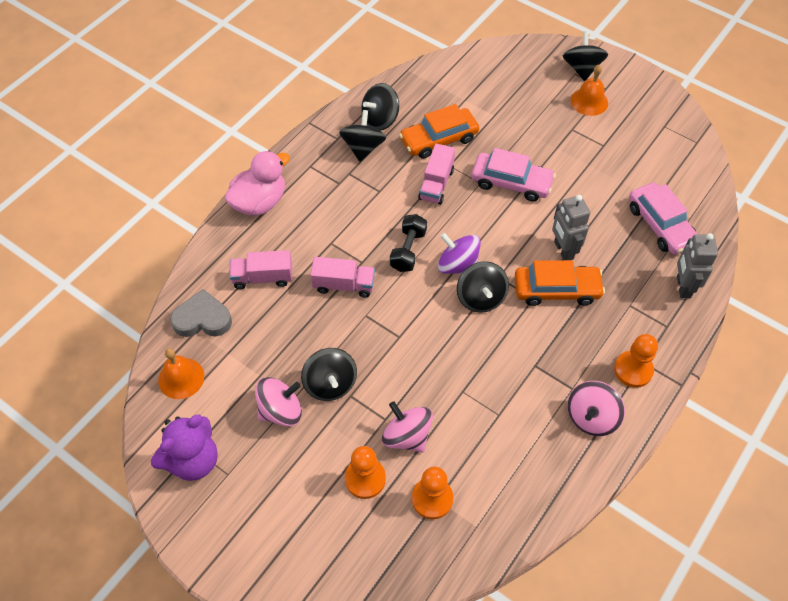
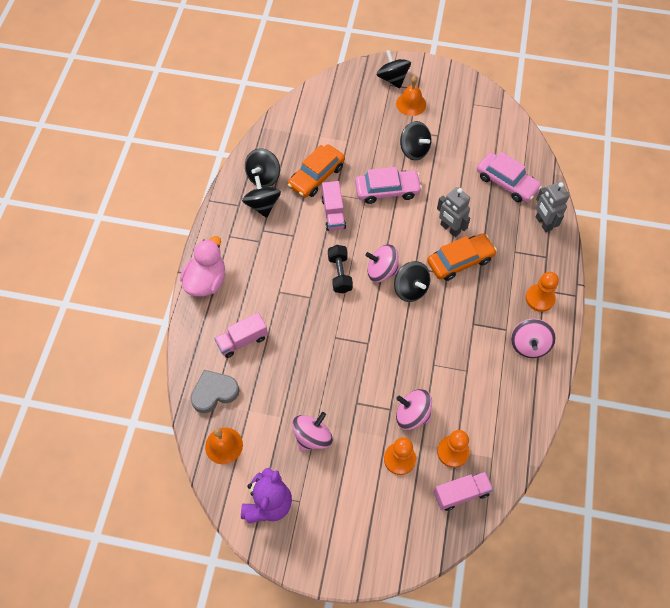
camera: 25 degrees left, 5 degrees up
(330, 384) = (337, 400): black spinning top -> black spinning top (414, 150)
(343, 285) = (306, 320): pink truck -> pink truck (461, 493)
(457, 265) = (381, 271): purple spinning top -> pink spinning top

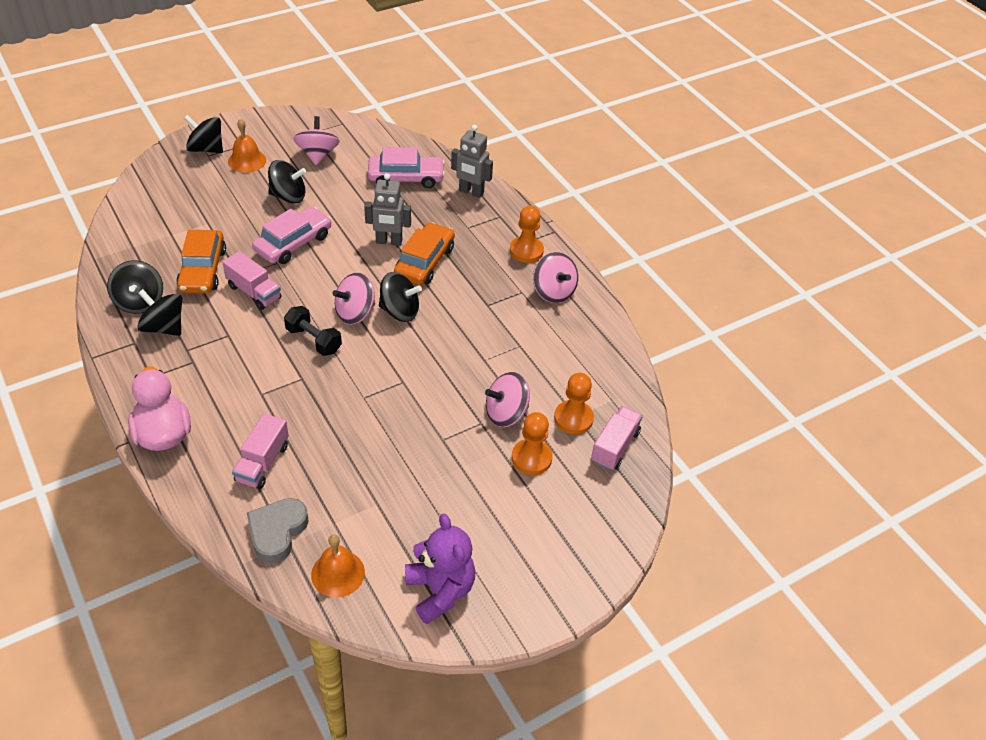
camera: 45 degrees left, 15 degrees down
(312, 437) = (427, 498): pink spinning top -> pink spinning top (317, 155)

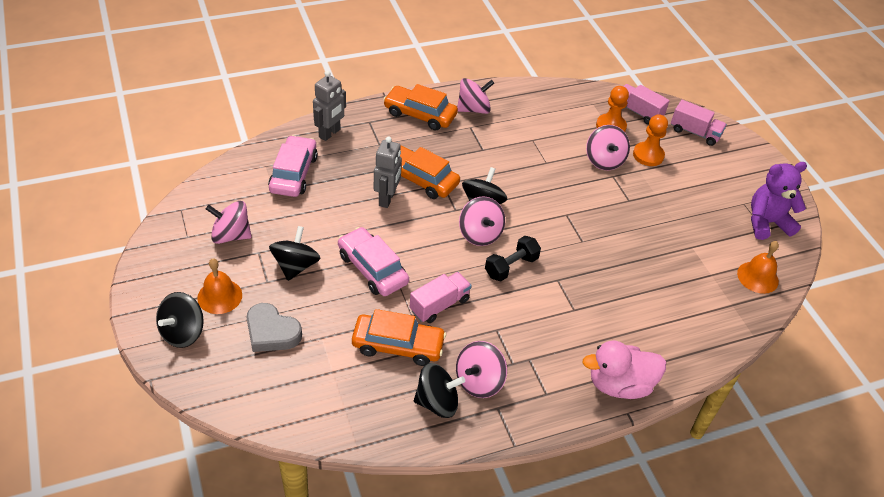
camera: 80 degrees left, 0 degrees up
(164, 327) = (479, 381): black spinning top -> pink spinning top
(262, 463) = (653, 314): pink truck -> pink truck (695, 132)
(277, 532) = (722, 310): grey heart -> grey heart (271, 332)
(526, 251) = (420, 114): orange pawn -> orange car

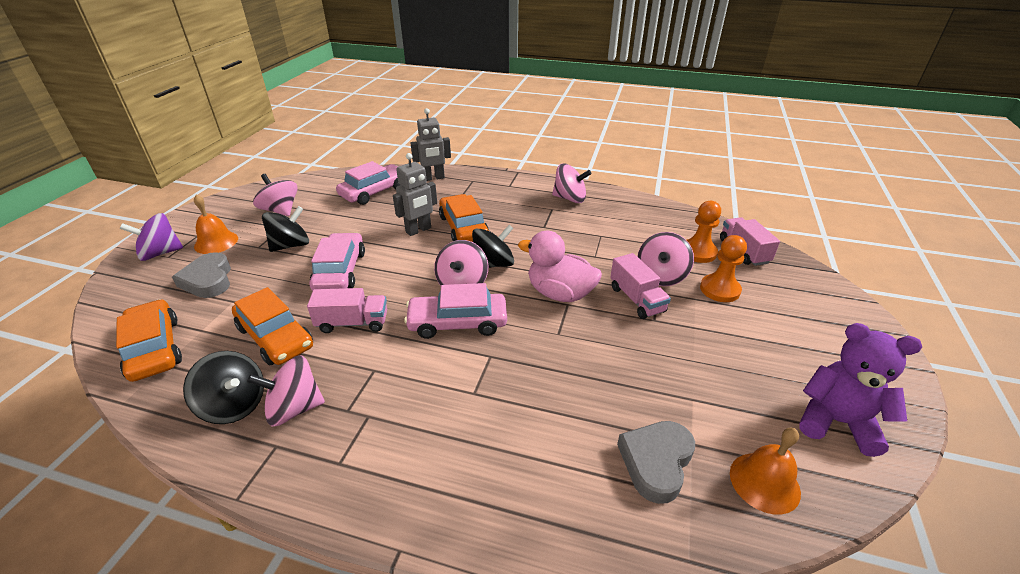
camera: 40 degrees right, 10 degrees down
(183, 332) = (160, 253): black spinning top -> purple spinning top
(420, 114) = (518, 188): orange car -> orange car (154, 348)
(511, 266) = (457, 323): black dumbbell -> pink car
(619, 385) = (429, 507): pink duck -> pink duck (560, 293)
(695, 132) = (803, 290): pink truck -> pink truck (636, 299)
(703, 295) = (656, 462): none -> grey heart

